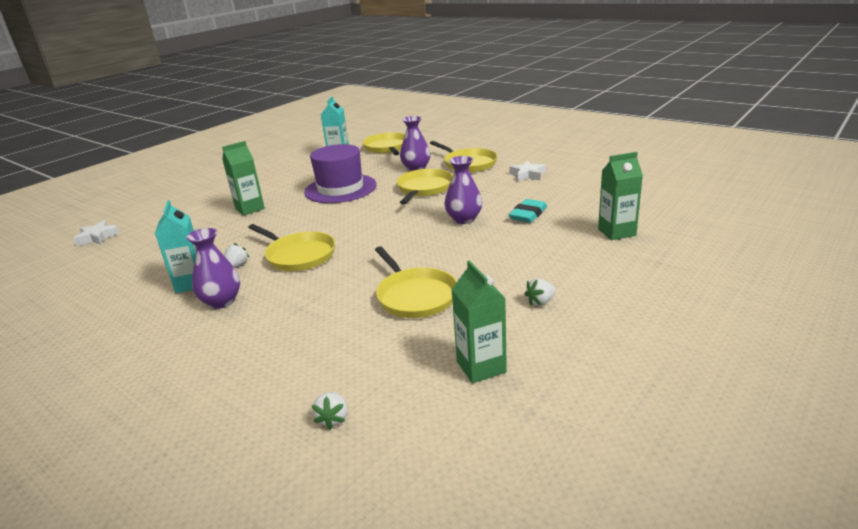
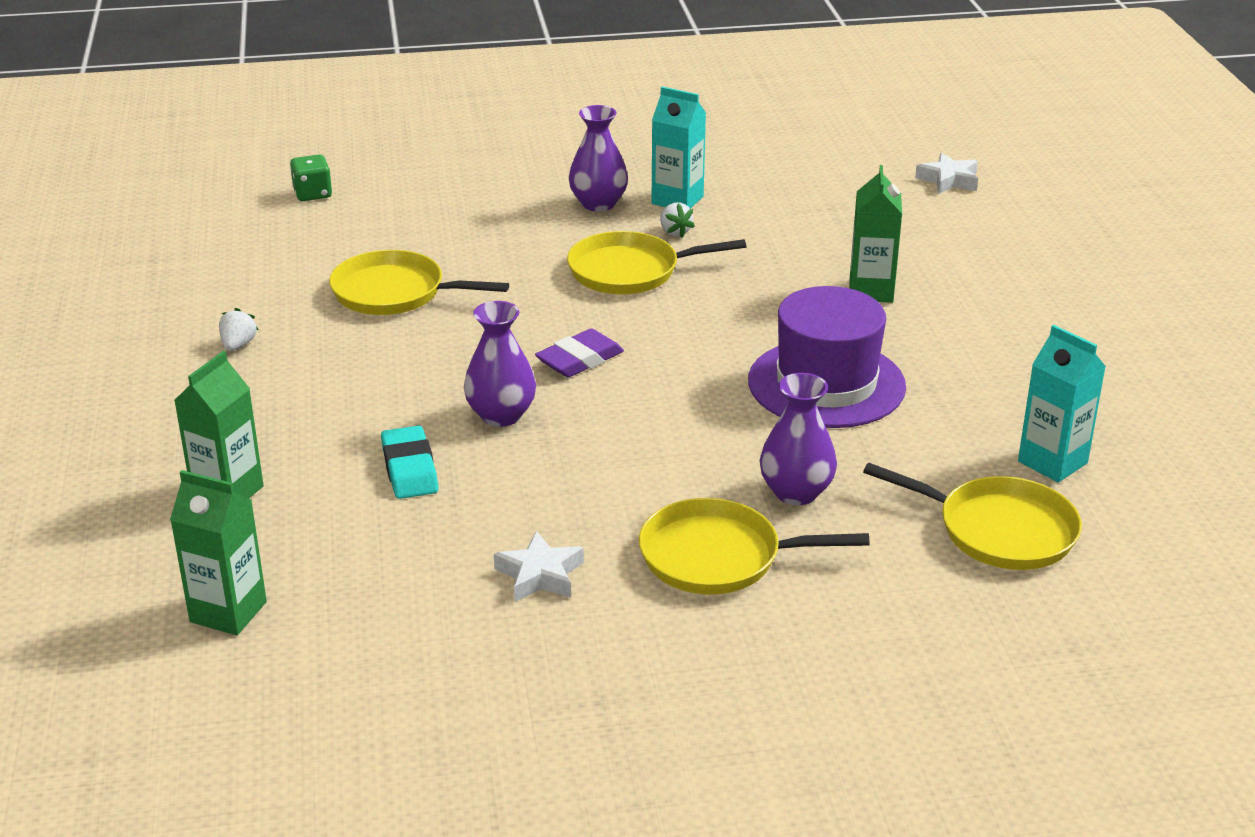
camera: 130 degrees right, 5 degrees up
(333, 419) = (313, 194): white strawberry -> green dice
(397, 227) = (580, 360): none -> purple eraser
(424, 188) = (680, 448): yellow pan -> none
(481, 367) = (233, 268): green carton -> green carton (228, 612)

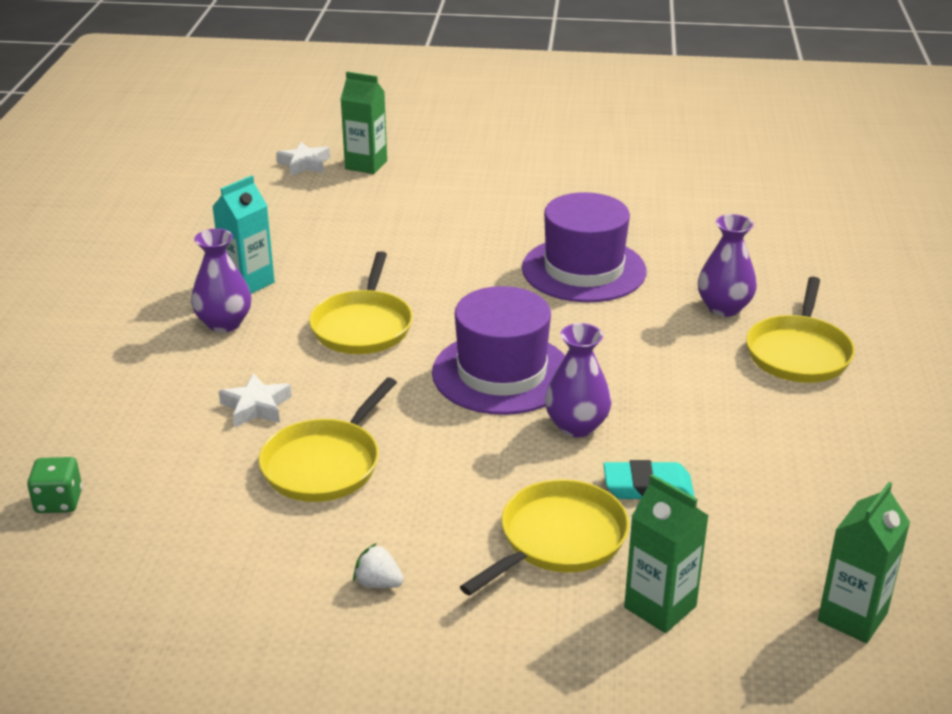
camera: 75 degrees left, 0 degrees up
(540, 575) = (813, 436): white star -> white star (256, 407)
(580, 360) = (501, 373): purple eraser -> purple hat
(674, 232) = (306, 293): white strawberry -> none
(871, 291) = (457, 227): green carton -> green carton (366, 165)
(999, 530) = (782, 244): yellow pan -> yellow pan (558, 539)
(1052, 462) = (709, 210): turquoise carton -> none

